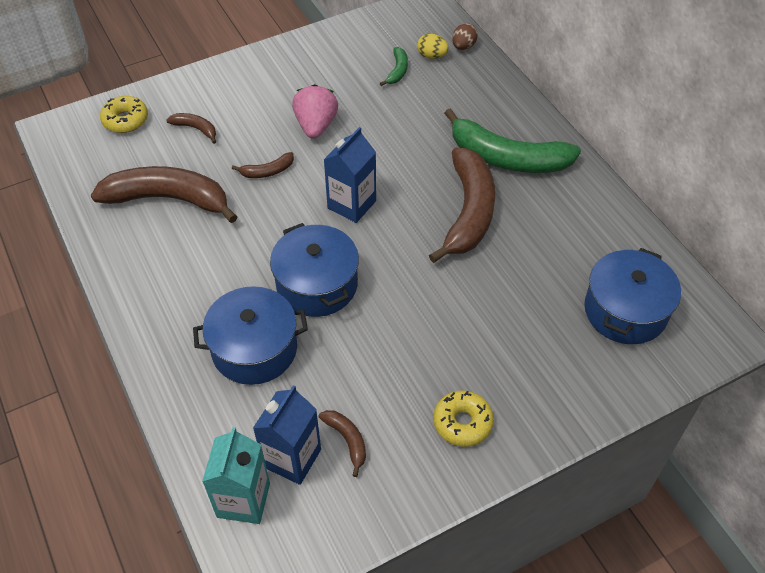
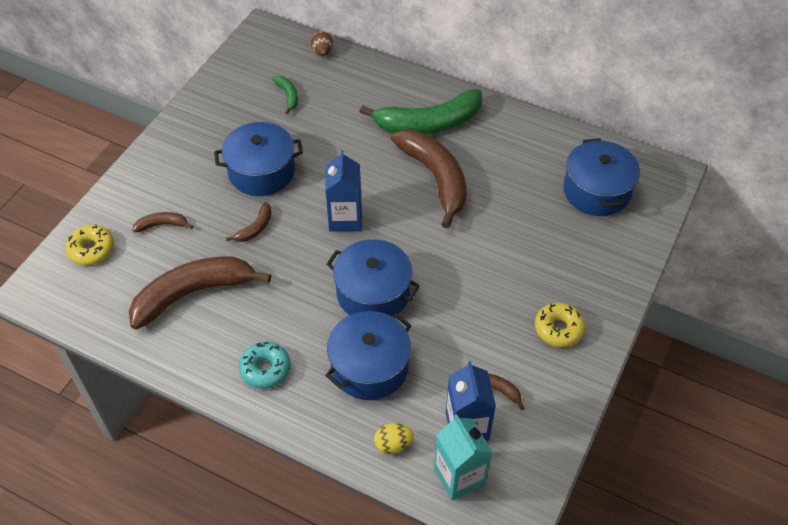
camera: 35 degrees left, 0 degrees up
(167, 297) = (265, 369): none -> turquoise donut
(316, 126) = (261, 172): pink strawberry -> blue pot
(432, 56) = (304, 71): yellow egg -> yellow egg (393, 444)

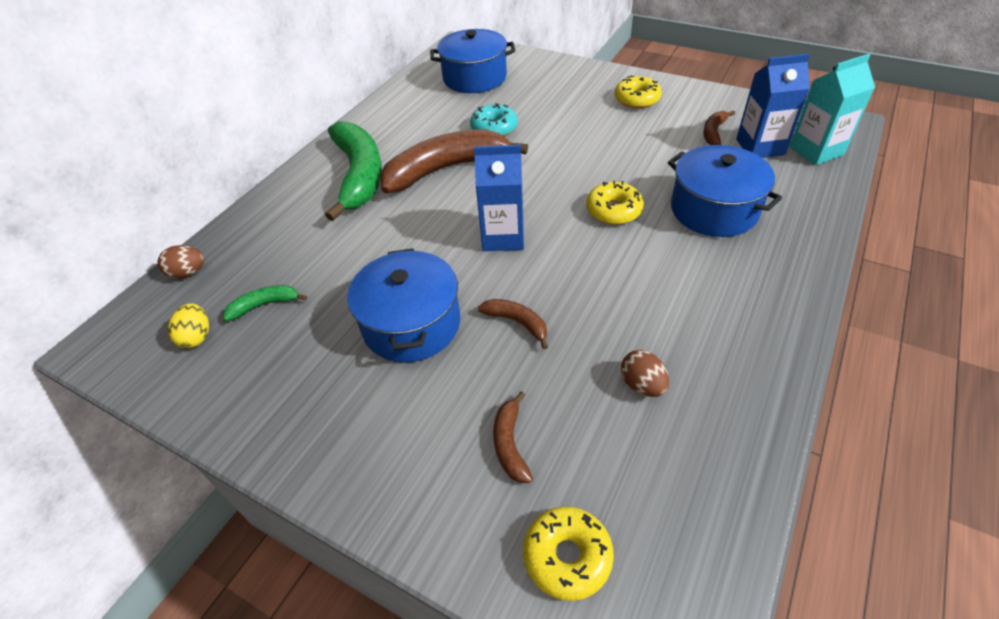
camera: 85 degrees left, 5 degrees down
(193, 293) = (642, 385): brown banana -> brown egg
(265, 369) = (745, 294): turquoise donut -> turquoise donut (494, 128)
(373, 293) = (613, 210): blue pot -> yellow donut
(393, 444) = (802, 191): yellow egg -> yellow egg (197, 337)

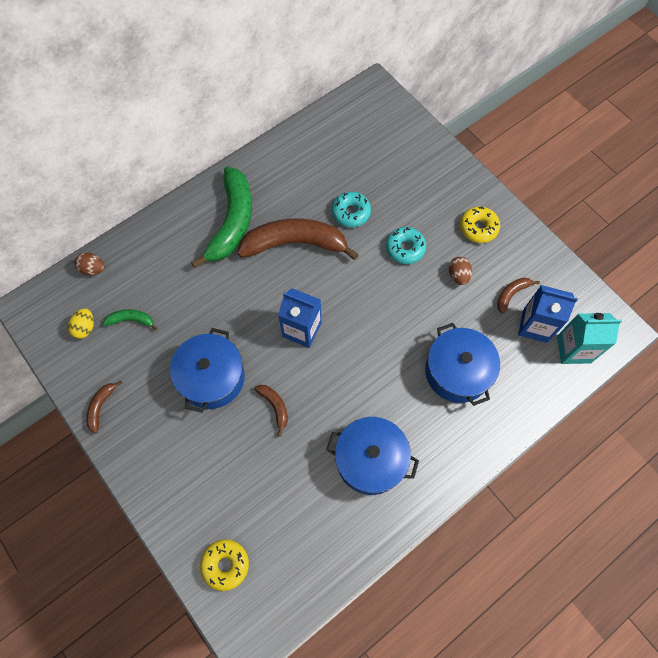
camera: 20 degrees right, 20 degrees up
(474, 78) = (366, 141): blue pot -> blue pot (370, 460)
(510, 444) = (229, 488): brown banana -> brown banana (101, 406)
(573, 135) = (405, 248): none -> turquoise donut
(613, 210) = (388, 340): yellow donut -> none
(642, 385) = (322, 486): brown egg -> brown egg (458, 275)

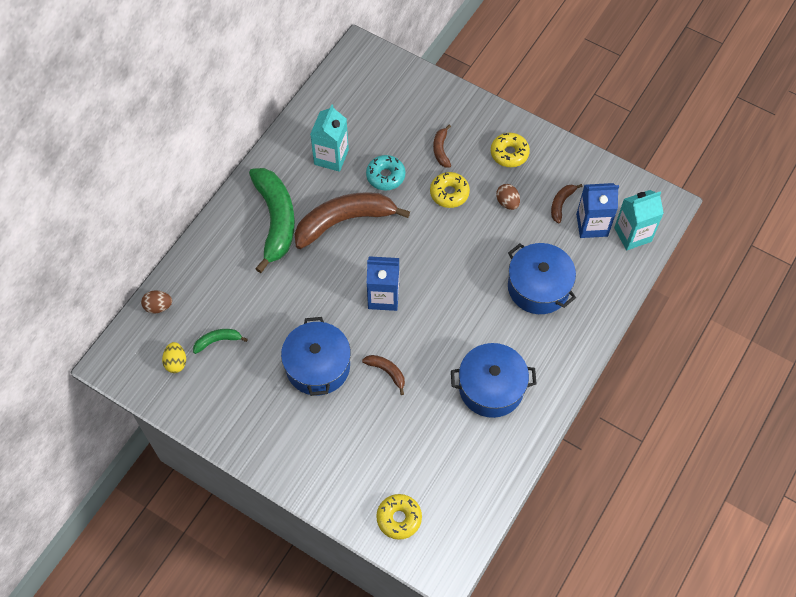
camera: 20 degrees left, 5 degrees down
(101, 406) = (224, 426): brown banana -> brown banana (441, 150)
(307, 179) = (331, 157): none -> turquoise carton
(405, 248) = (449, 193): turquoise donut -> yellow donut

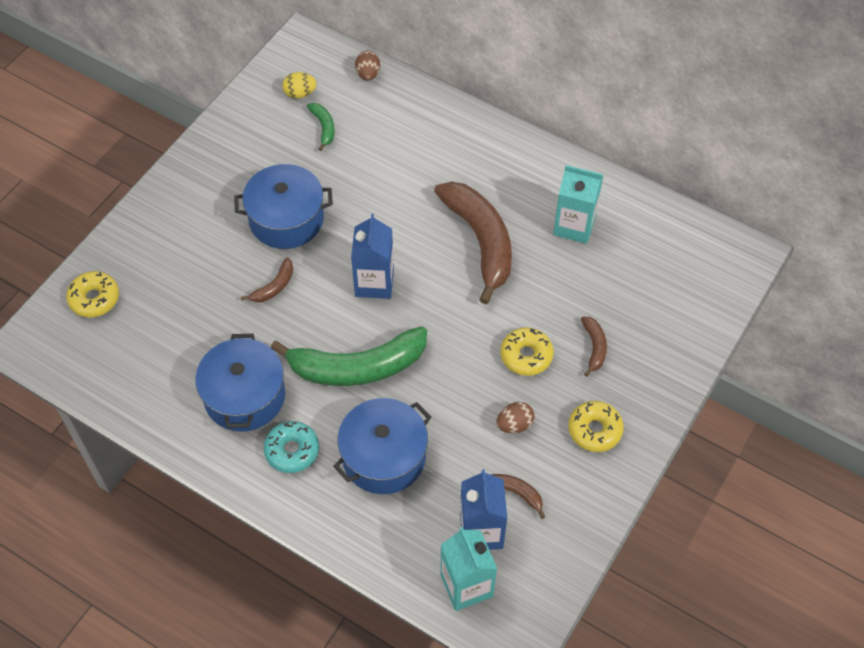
camera: 90 degrees right, 5 degrees down
(275, 220) = (480, 173): green banana -> green banana (357, 367)
(385, 176) = (549, 284): turquoise donut -> turquoise donut (292, 451)
(441, 150) = (594, 347): brown banana -> brown banana turned 90 degrees clockwise

